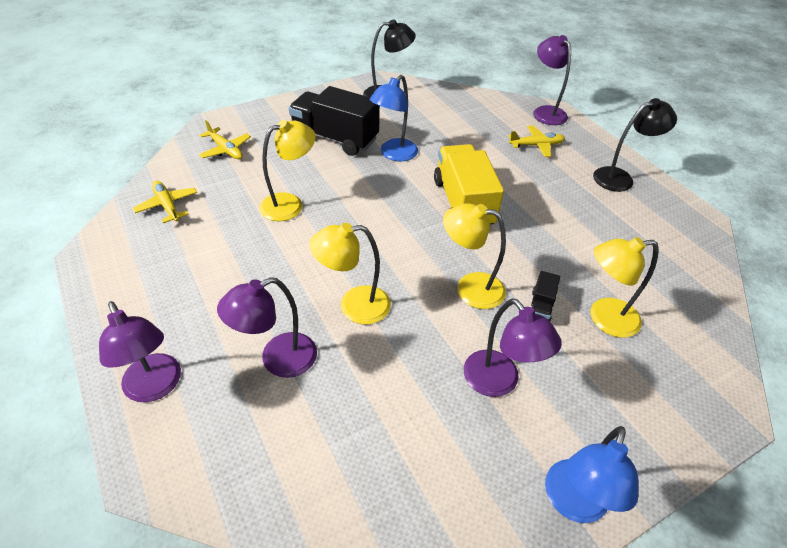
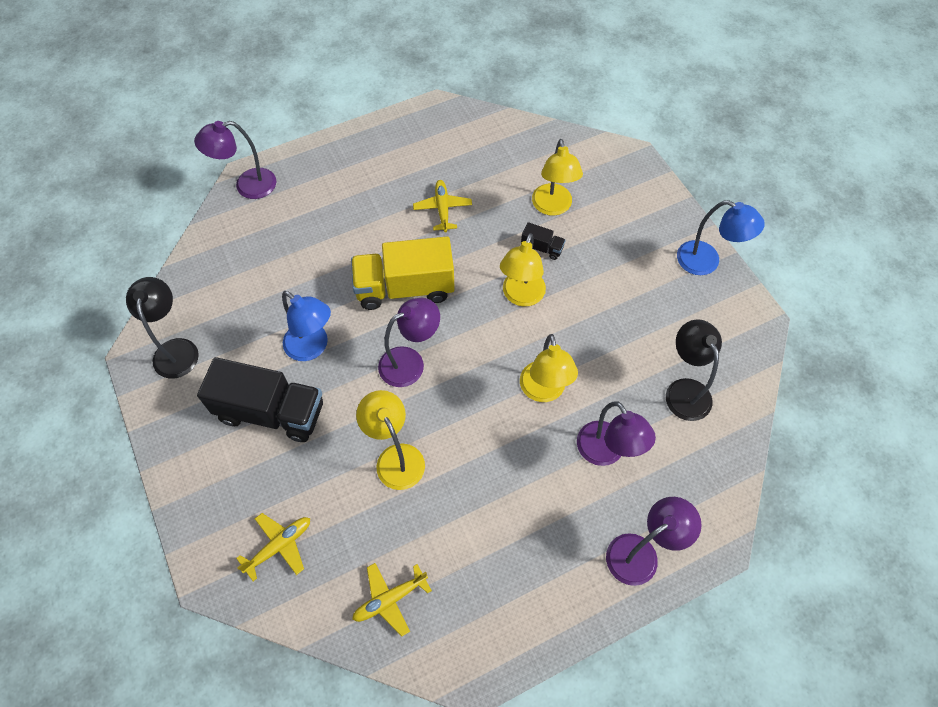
camera: 85 degrees left, 15 degrees up
(335, 138) = (271, 412): black truck -> black truck turned 105 degrees counterclockwise
(498, 382) = (618, 289): purple lamp -> purple lamp (410, 362)
(536, 145) = (312, 207): yellow plane -> yellow plane (442, 209)
(620, 178) = (374, 149): black lamp -> black lamp (684, 390)

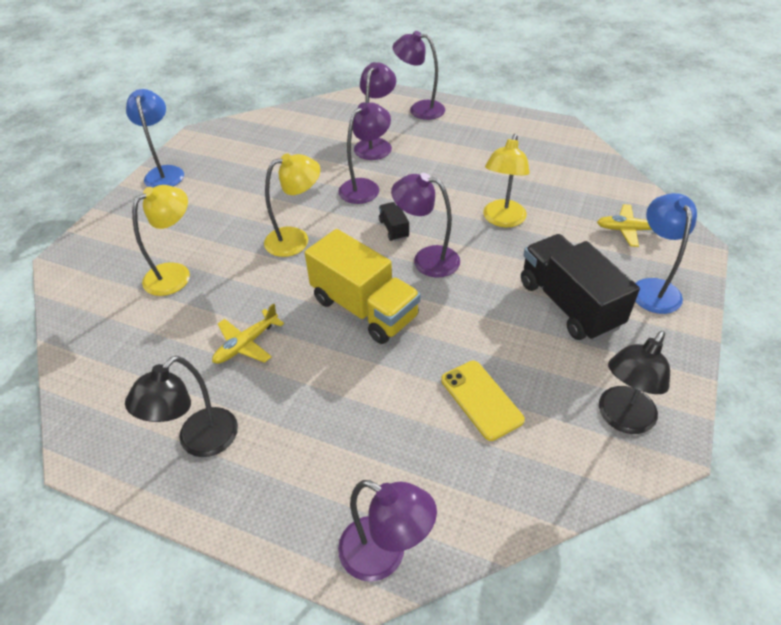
camera: 130 degrees left, 15 degrees down
(270, 292) = (481, 399): none -> yellow phone
(312, 347) = (490, 323): blue lamp -> blue lamp (652, 288)
(390, 599) = (578, 170): yellow plane -> none
(542, 248) = (232, 255): black truck -> black truck (394, 229)
(544, 391) = (365, 187): yellow lamp -> purple lamp
(684, 390) = (292, 138): black lamp -> black lamp (199, 442)

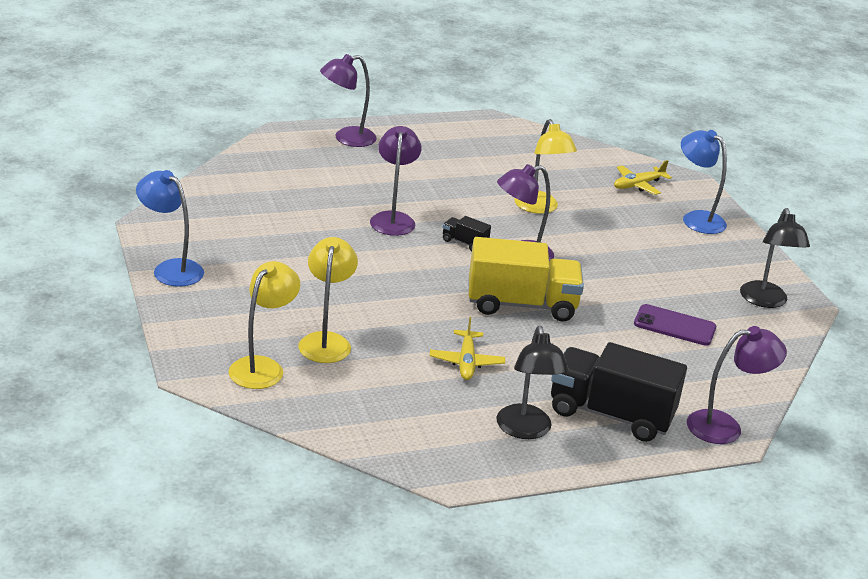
camera: 45 degrees left, 15 degrees down
(296, 239) = (393, 278): yellow lamp -> yellow lamp (262, 367)
(376, 145) = (350, 181): purple lamp -> none
(481, 399) = (674, 326): yellow phone -> purple phone
(569, 304) = (657, 248): black truck -> black truck (610, 414)

